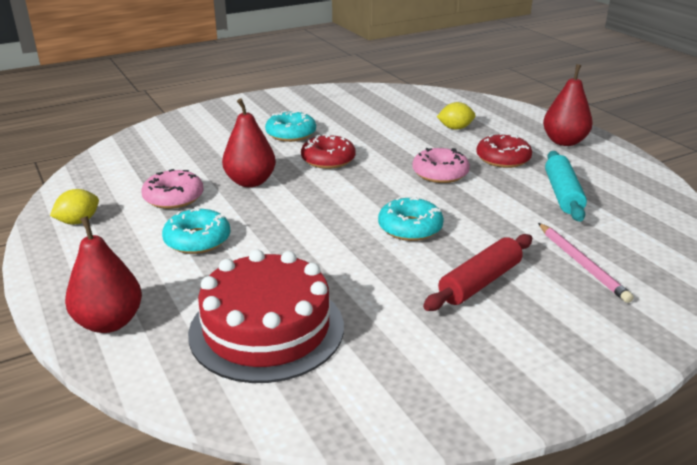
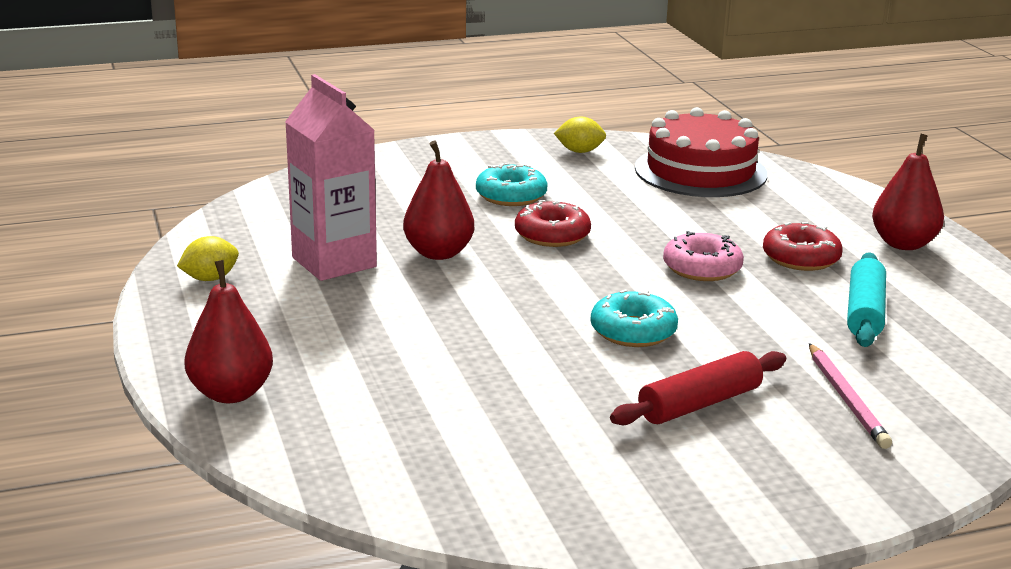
camera: 10 degrees right, 5 degrees down
(173, 197) = (334, 262): pink donut -> pink carton
(197, 240) = (353, 316): turquoise donut -> none
(266, 329) = (414, 422): red cake -> red cake (700, 171)
(455, 128) = (749, 210): yellow lemon -> yellow lemon (579, 151)

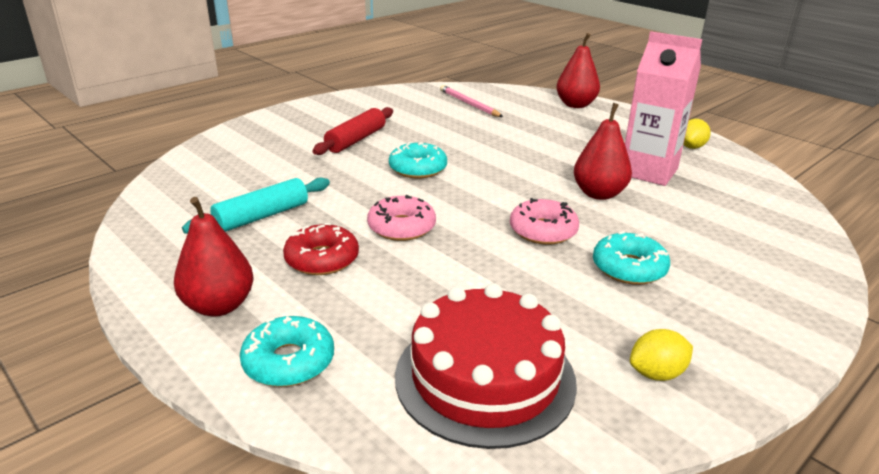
camera: 155 degrees right, 5 degrees up
(552, 235) = (543, 231): red donut -> pink donut
(842, 203) = (289, 361): none -> turquoise donut
(847, 399) = (273, 157): pink pencil -> pink pencil (469, 104)
(864, 312) = (262, 216): turquoise rolling pin -> turquoise rolling pin turned 60 degrees clockwise

